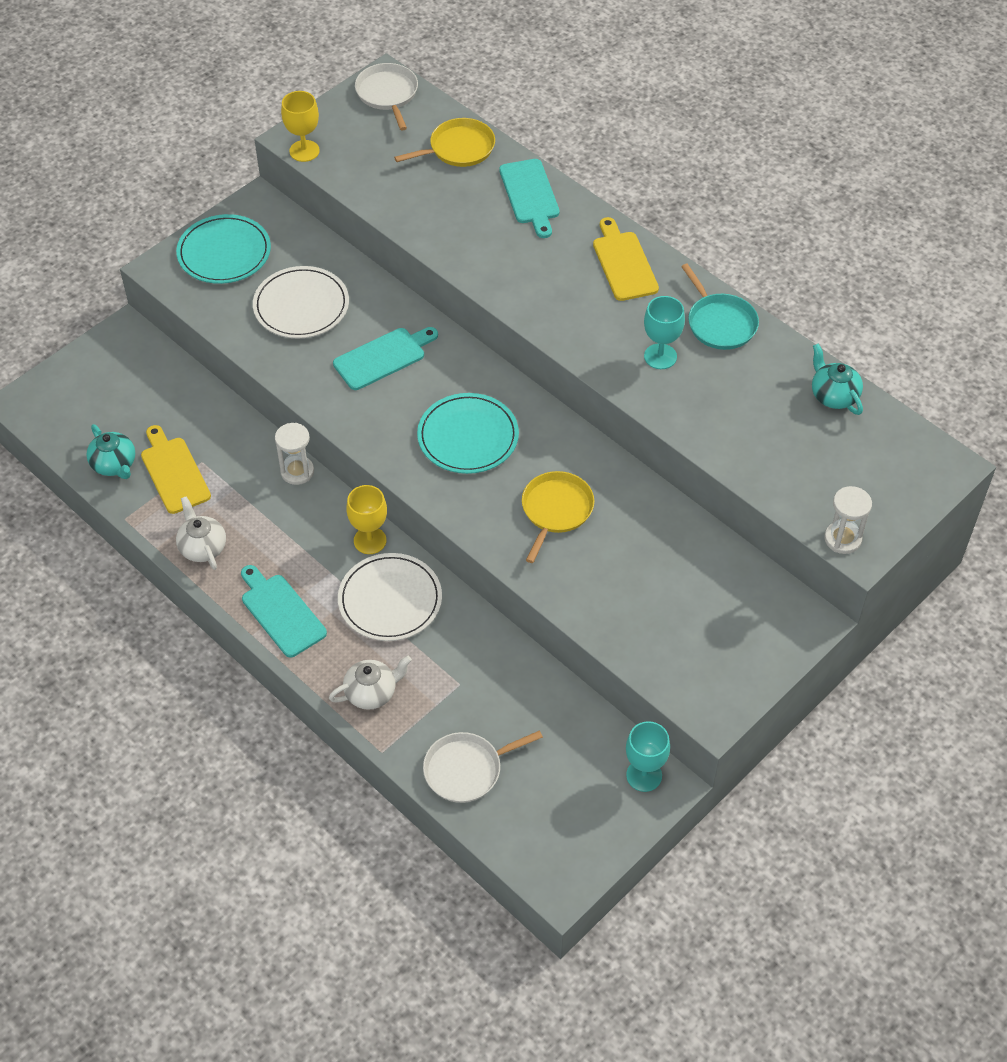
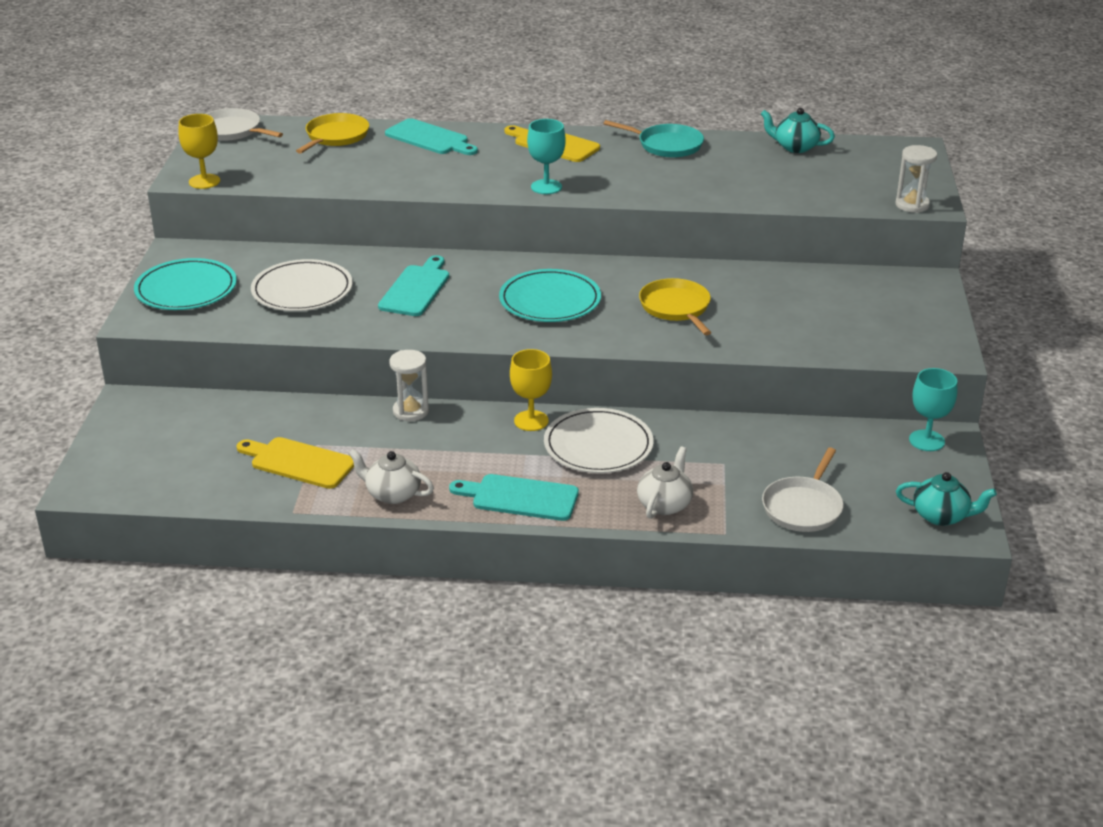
camera: 40 degrees left, 20 degrees down
(114, 464) = (234, 484): turquoise teapot -> turquoise teapot (941, 516)
(660, 356) = (653, 175): turquoise goblet -> turquoise goblet (546, 187)

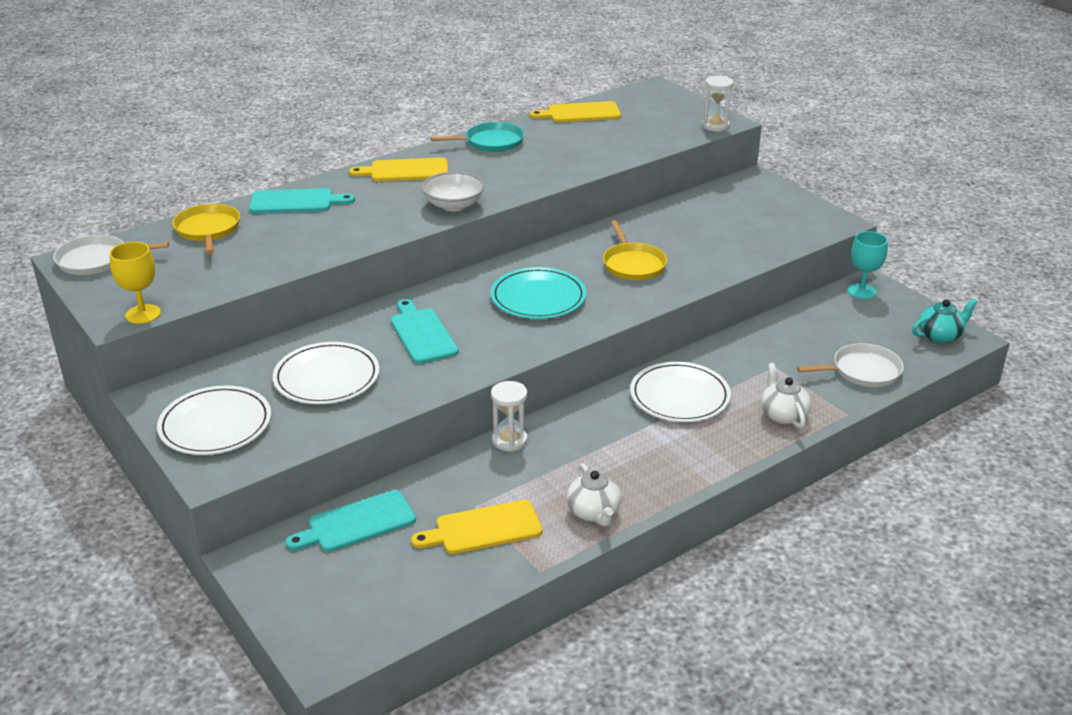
camera: 40 degrees left, 0 degrees up
(186, 289) = (215, 424): turquoise plate -> white plate
(392, 494) = (594, 512): white teapot -> white teapot turned 90 degrees counterclockwise
(520, 498) = (687, 463): turquoise cutting board -> turquoise cutting board (357, 523)
(531, 421) = (608, 402): yellow goblet -> none
(546, 187) = (454, 205): turquoise goblet -> white bowl
(676, 308) = (633, 264): yellow pan -> yellow pan turned 135 degrees counterclockwise
(795, 147) = (580, 113): turquoise teapot -> yellow cutting board
(803, 507) = (862, 371): white pan -> white pan turned 90 degrees counterclockwise

